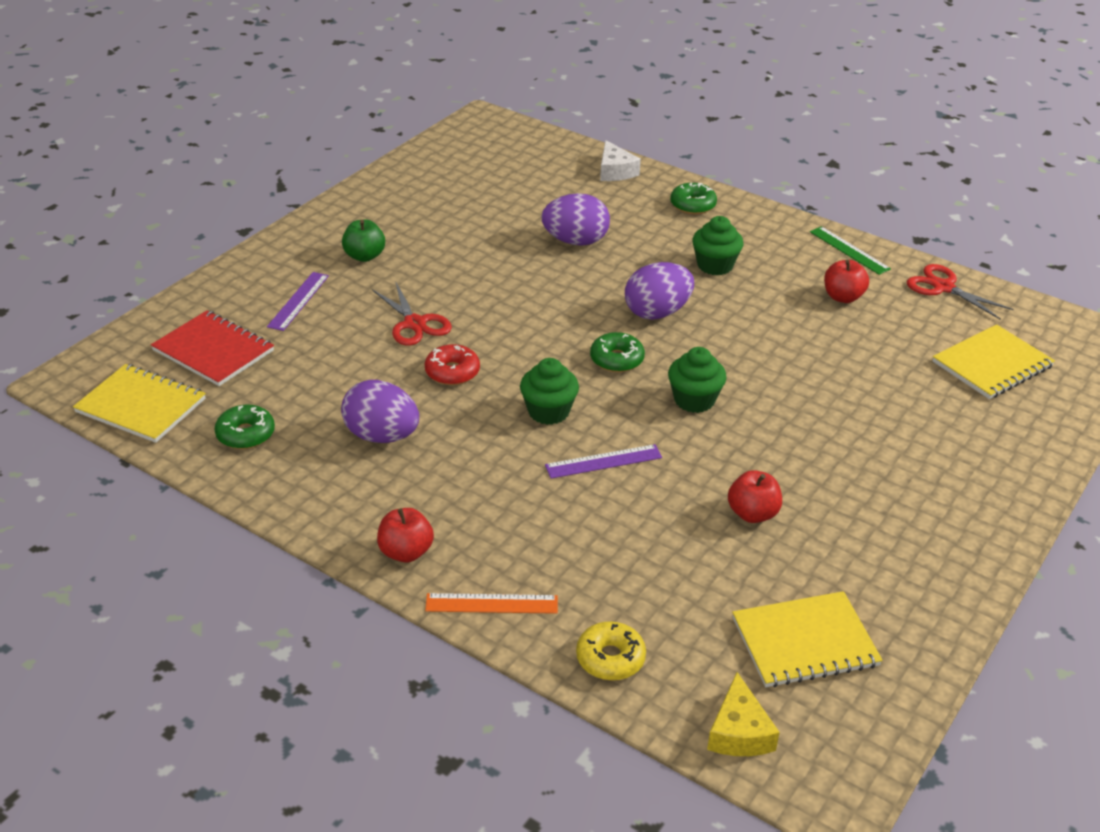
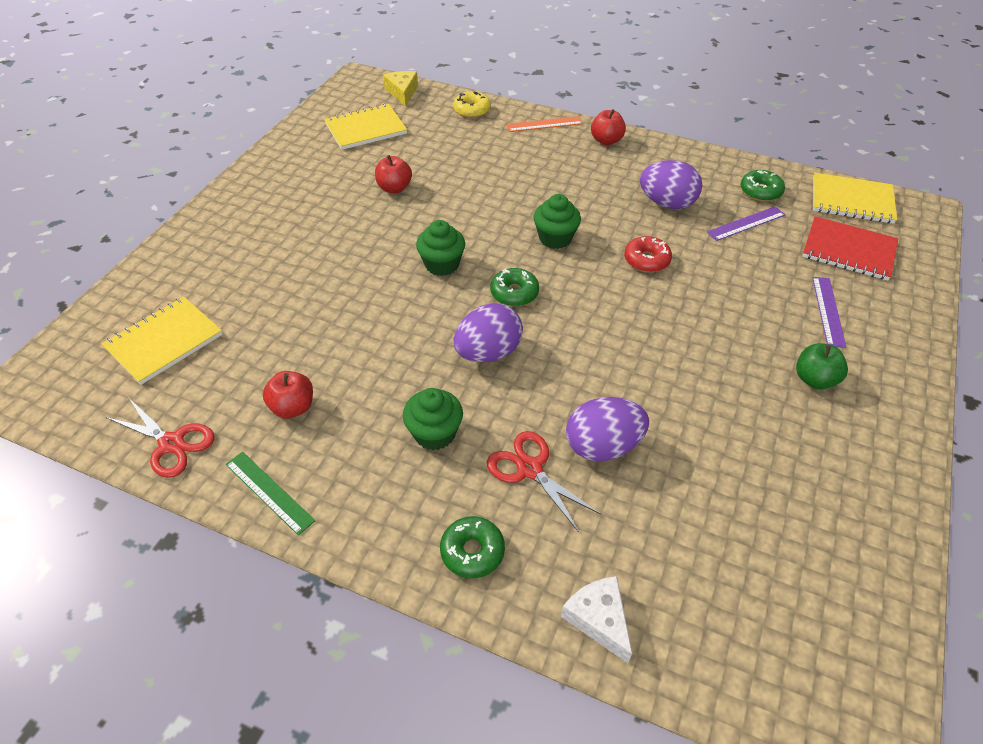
camera: 170 degrees right, 10 degrees up
(414, 324) = (707, 302): red scissors -> red scissors (530, 469)
(603, 461) = (502, 207): purple ruler -> purple ruler (746, 223)

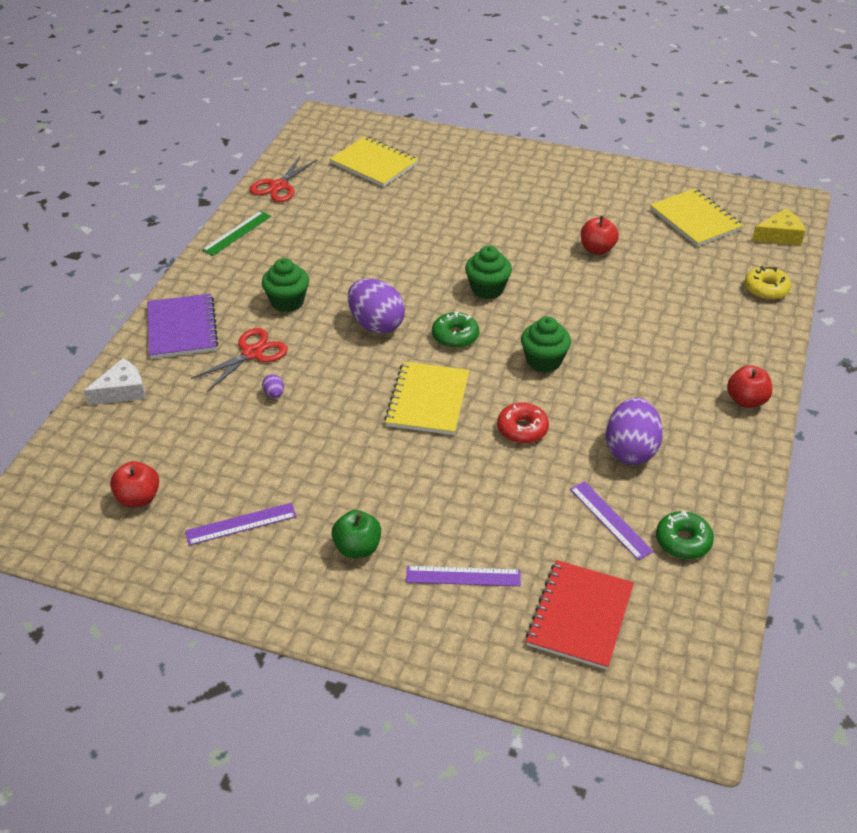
camera: 85 degrees right, 5 degrees down
(293, 407) = (312, 231): red apple -> red apple (138, 498)
(472, 551) = (182, 328): green donut -> purple notebook
(544, 124) = (761, 347): orange ruler -> none
(602, 446) = (274, 394): purple egg -> purple egg, size x0.41
(805, 474) = (241, 524): none -> purple ruler
(852, 200) = (693, 639): yellow notebook -> yellow notebook (428, 400)

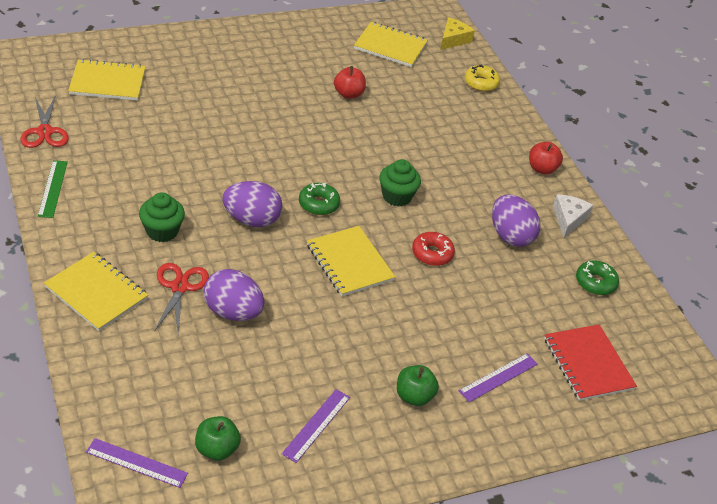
camera: 45 degrees left, 0 degrees up
(122, 391) = (104, 371): white cheese -> white cheese (568, 219)
(138, 498) = (217, 449): red apple -> green apple
(182, 328) = (96, 293): purple notebook -> yellow notebook
(274, 394) = (233, 312): purple egg -> purple egg, size x2.45
(487, 289) = (304, 156): green cupcake -> none
(610, 520) = (544, 290): purple ruler -> purple ruler (136, 463)

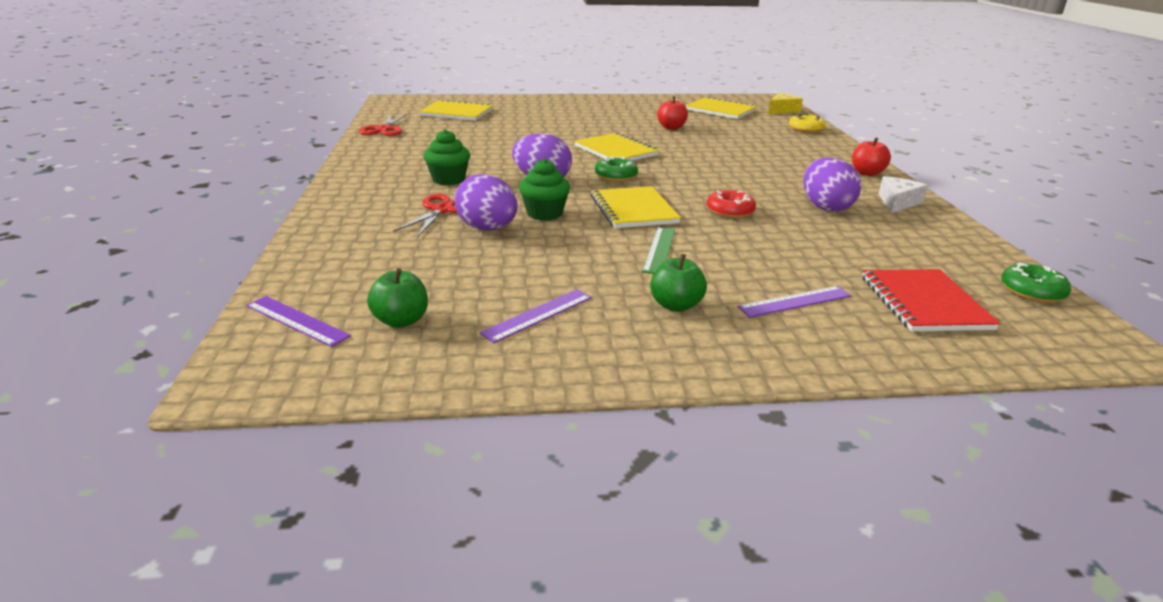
camera: 20 degrees right, 15 degrees down
(53, 188) = (366, 153): green ruler -> green ruler (659, 250)
(96, 293) = (355, 207): yellow notebook -> yellow notebook (615, 151)
(396, 196) = (700, 177): green cupcake -> green cupcake (544, 213)
(595, 283) = (932, 244): green donut -> green donut (1032, 291)

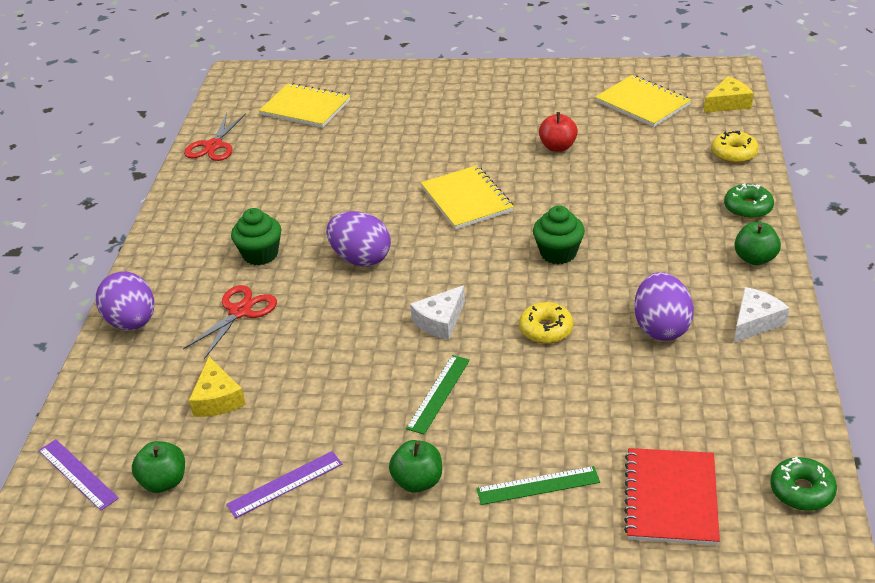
camera: 15 degrees right, 10 degrees up
(440, 262) = (217, 399): none -> yellow cheese
(487, 229) = (277, 347): purple egg -> purple egg (132, 322)
(544, 213) = (343, 323): green cupcake -> green cupcake (558, 253)
(616, 176) = (446, 254): green donut -> green donut (748, 208)
(633, 210) = (440, 321): yellow notebook -> white cheese
(730, 211) = (546, 329): red donut -> yellow donut
(795, 301) = (538, 485): purple ruler -> green ruler
(867, 173) = (755, 258): red apple -> green apple

